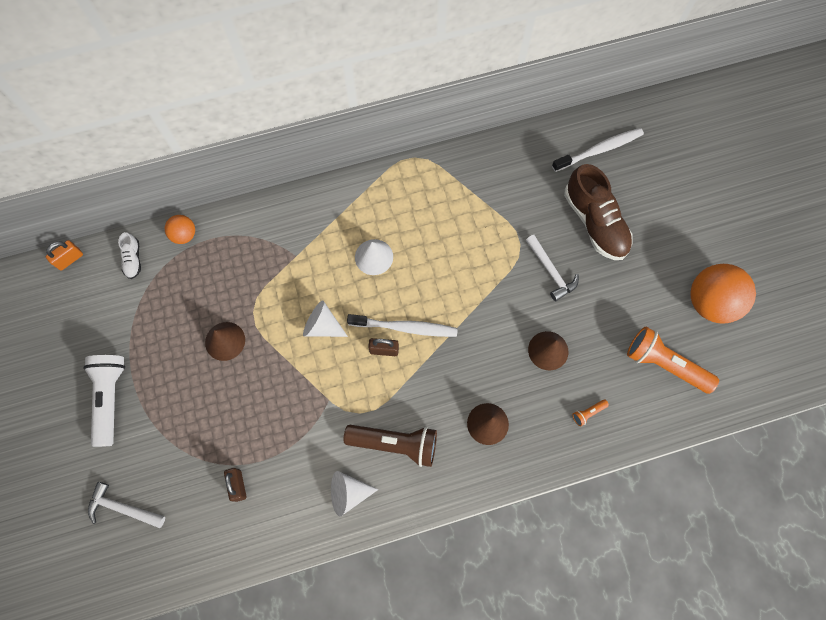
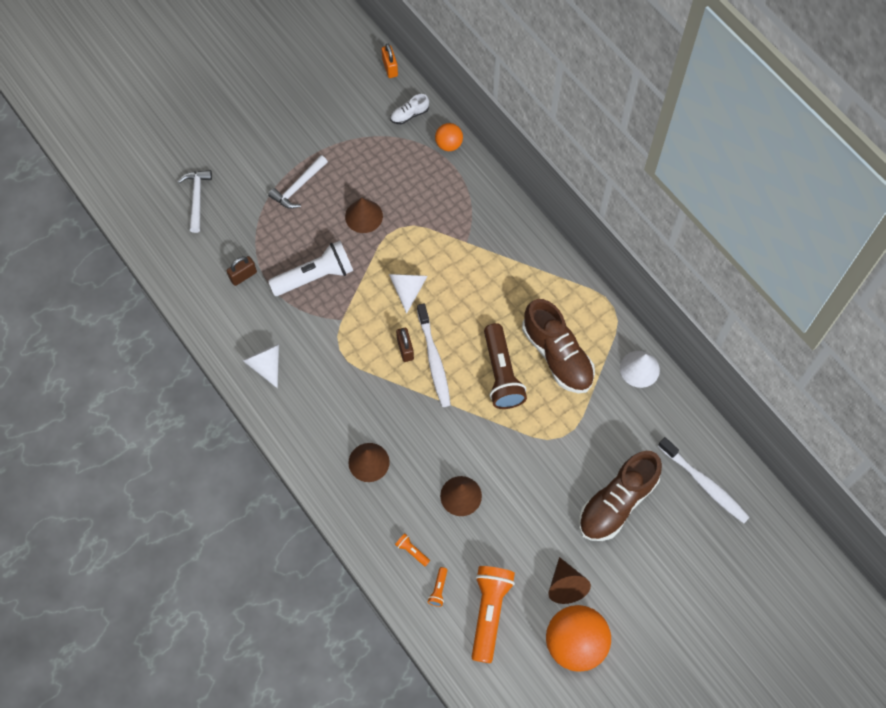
camera: 70 degrees right, 5 degrees down
(70, 259) = (390, 68): orange padlock -> orange padlock turned 45 degrees clockwise
(110, 398) = (282, 150): white flashlight -> white flashlight (315, 276)
(374, 257) = (493, 308): white cone -> white cone (639, 369)
(395, 444) = (322, 388): brown flashlight -> brown flashlight (501, 374)
(441, 220) = (557, 355): none -> brown shoe
(551, 271) = (544, 475): white hammer -> white hammer (298, 187)
(631, 401) = (438, 589): none -> orange flashlight
(657, 291) = (566, 585): none -> brown cone

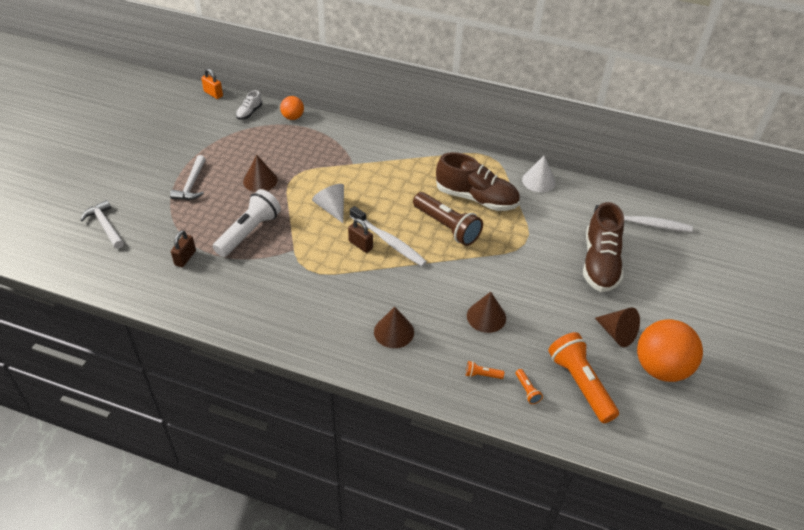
camera: 35 degrees left, 20 degrees down
(266, 365) = (251, 308): white cone -> none

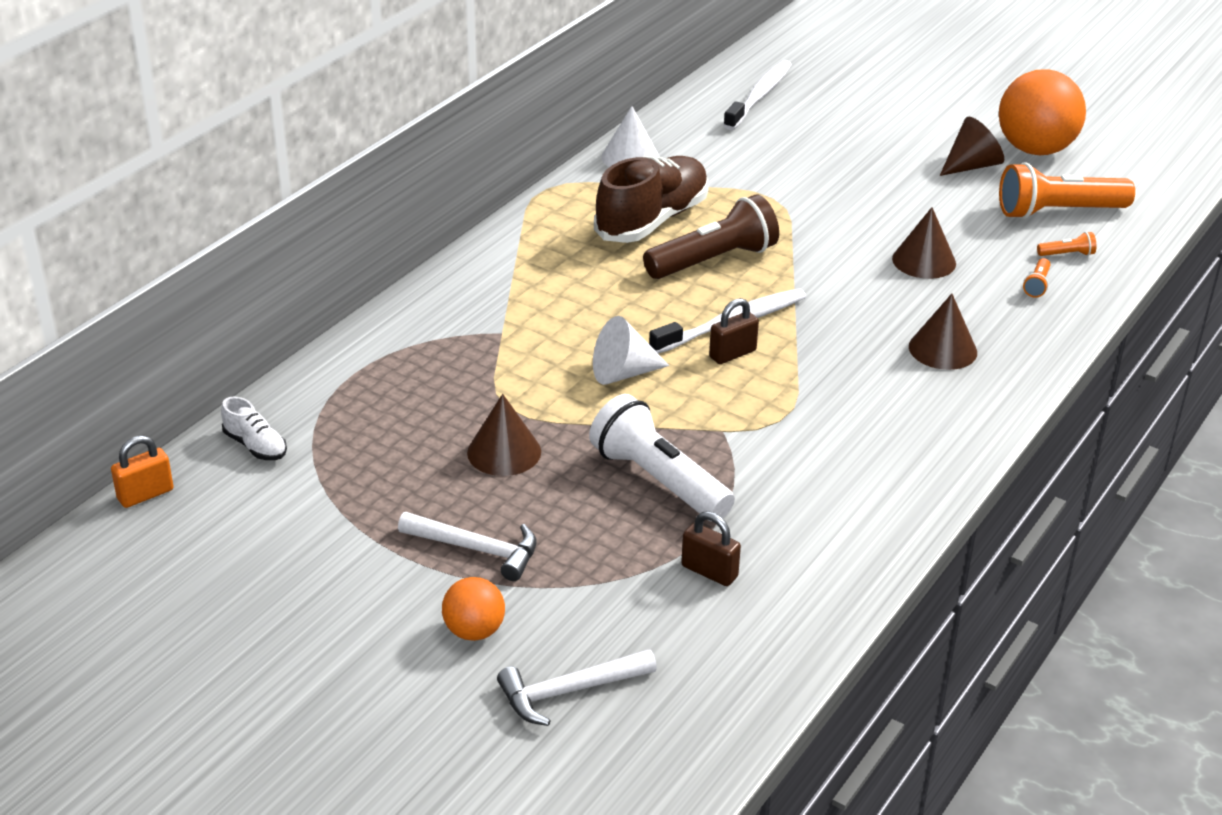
camera: 75 degrees left, 10 degrees down
(293, 117) = (308, 387): orange ball -> orange ball (474, 631)
(600, 263) = (832, 147): brown shoe -> none

